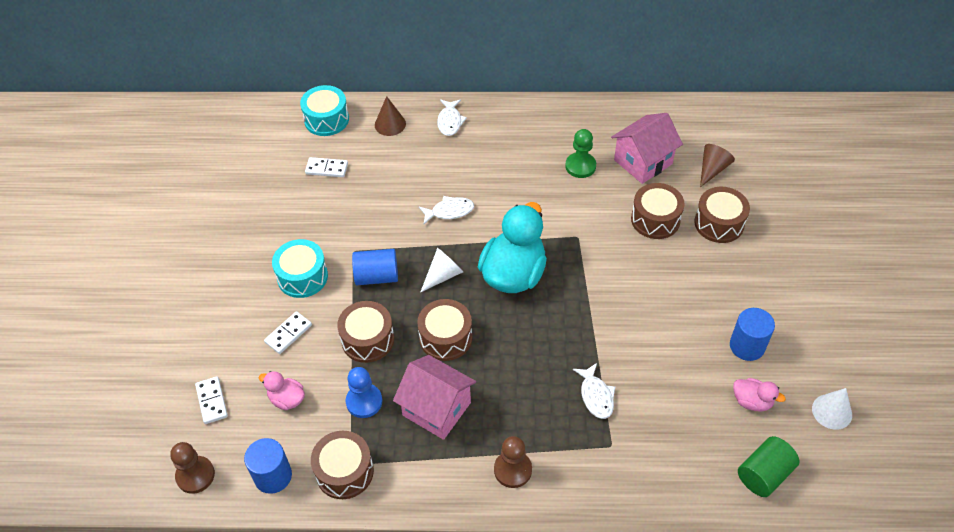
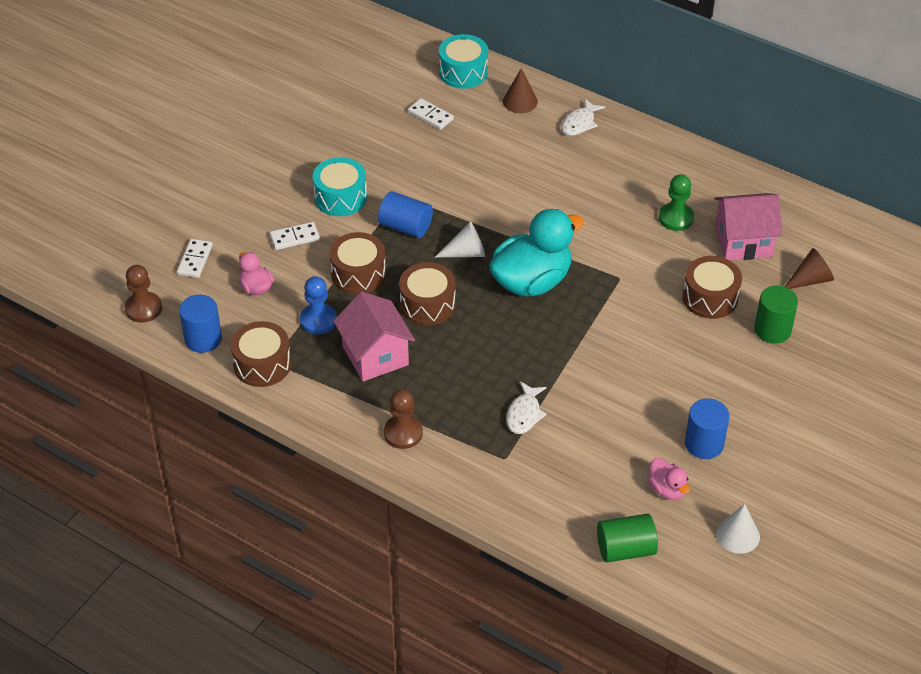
camera: 30 degrees right, 5 degrees down
(449, 211) = (515, 202): white fish -> none
(719, 223) = (772, 330): brown drum -> green cylinder

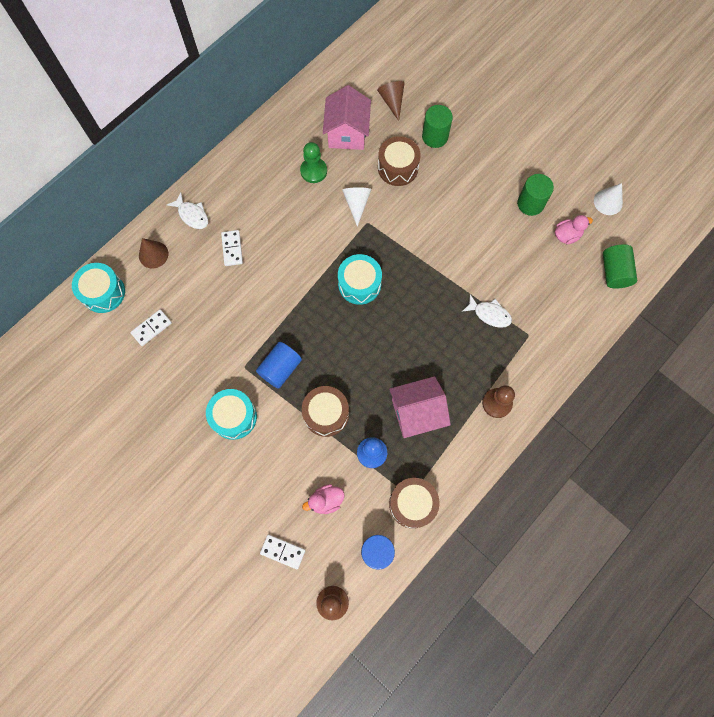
camera: 80 degrees left, 25 degrees up
(295, 238) = (274, 461): white domino -> white domino (232, 249)
(427, 304) = (369, 365): brown drum -> none
(466, 253) = (319, 327): white cone -> white cone (356, 204)
(532, 281) = (359, 284): turquoise duck -> turquoise drum
(704, 444) = (530, 203): blue cylinder -> green cylinder

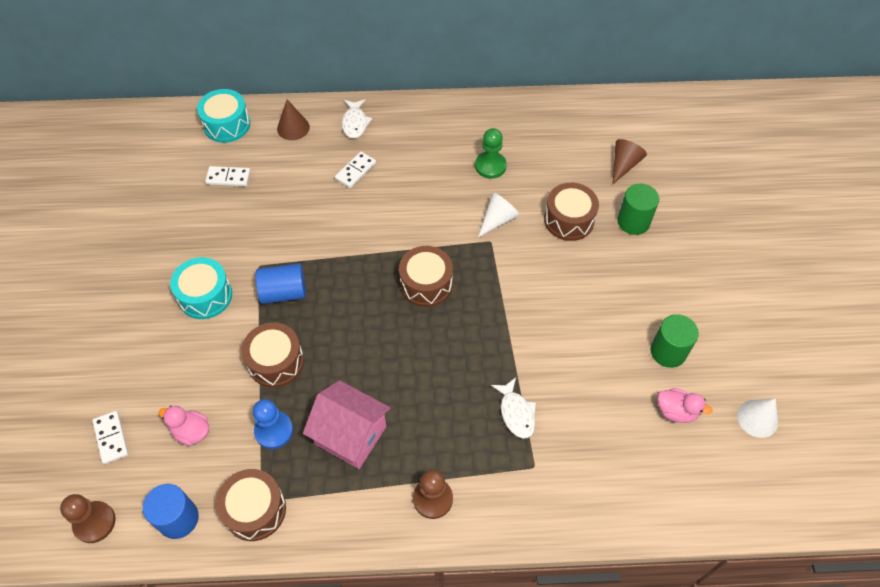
camera: 45 degrees right, 15 degrees down
(347, 133) = (553, 159): pink house -> none
(359, 284) = (426, 284): turquoise drum -> brown drum
(614, 272) = (692, 490): green cylinder -> none

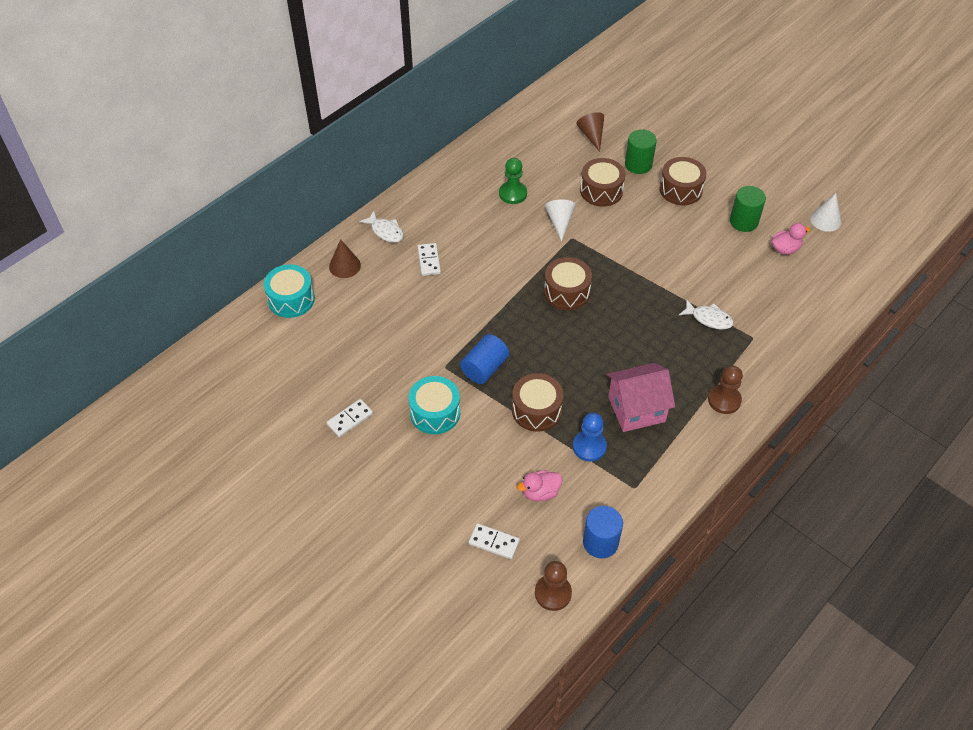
camera: 45 degrees left, 5 degrees down
(228, 178) = (343, 331): white domino -> white domino (350, 419)
(255, 510) = (637, 496): brown drum -> brown drum (680, 190)

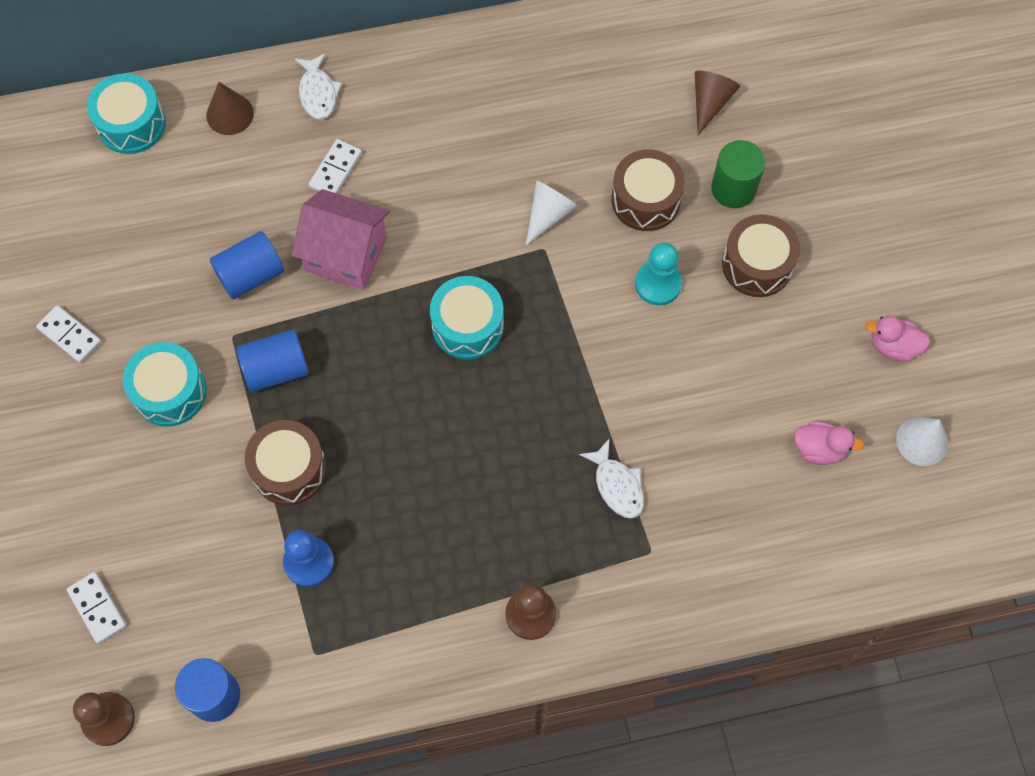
camera: 35 degrees right, 15 degrees up
(350, 419) = (69, 335): white domino -> white domino turned 45 degrees clockwise
(428, 333) = (251, 275): none -> blue cylinder
(513, 193) = (524, 133): green pawn -> none
(540, 492) = (201, 582): pink duck -> pink duck (893, 346)
(566, 292) = (467, 326): brown drum -> turquoise drum
(636, 409) = (409, 551): pink house -> pink house (346, 254)
(642, 222) = (658, 284): none -> turquoise pawn
(743, 221) = (800, 369): green cylinder -> none

